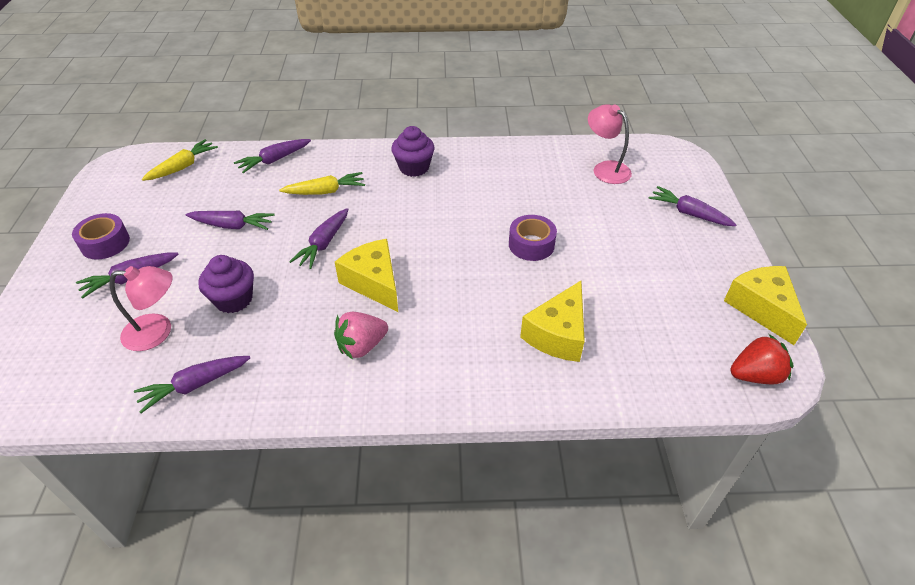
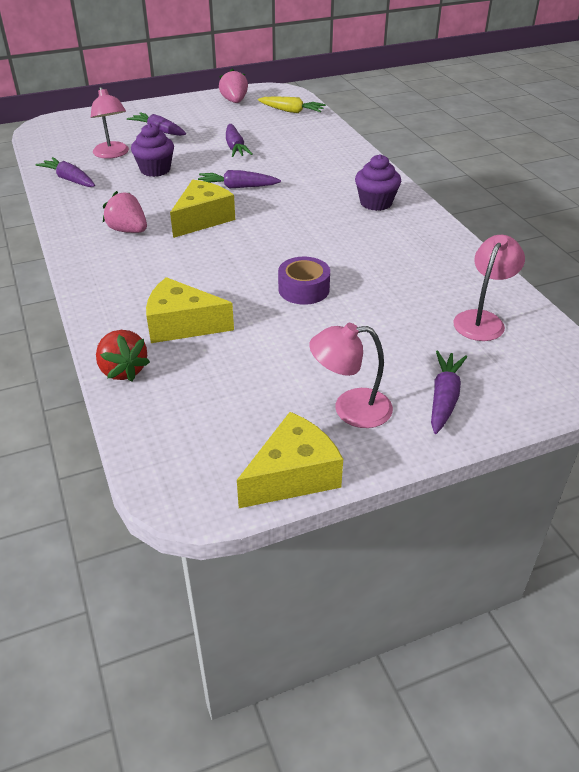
camera: 70 degrees right, 5 degrees down
(105, 243) = (189, 113): purple tape -> none
(112, 200) = (234, 101): none -> pink strawberry
(274, 160) = (330, 140): purple carrot -> none
(325, 191) = (305, 171): yellow carrot -> none
(693, 260) = (350, 409): none -> pink lamp
(755, 375) = (175, 472): red strawberry -> red strawberry (123, 370)

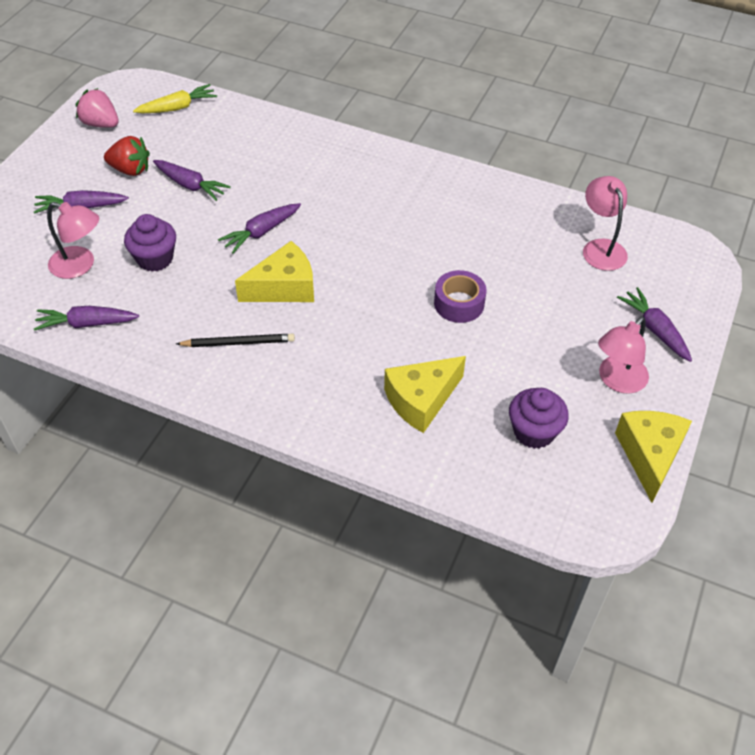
camera: 45 degrees left, 10 degrees up
(123, 370) = (439, 470): red strawberry -> red strawberry (130, 170)
(128, 230) = (238, 342): pink strawberry -> black pencil
(202, 219) = (284, 287): yellow cheese -> yellow cheese turned 75 degrees clockwise
(376, 203) = (396, 180): purple cupcake -> purple cupcake (534, 432)

